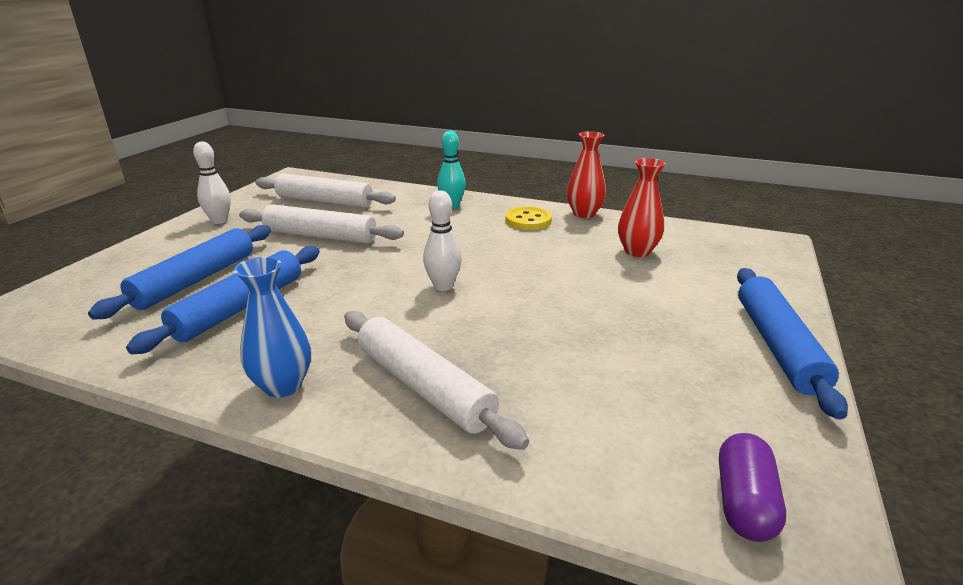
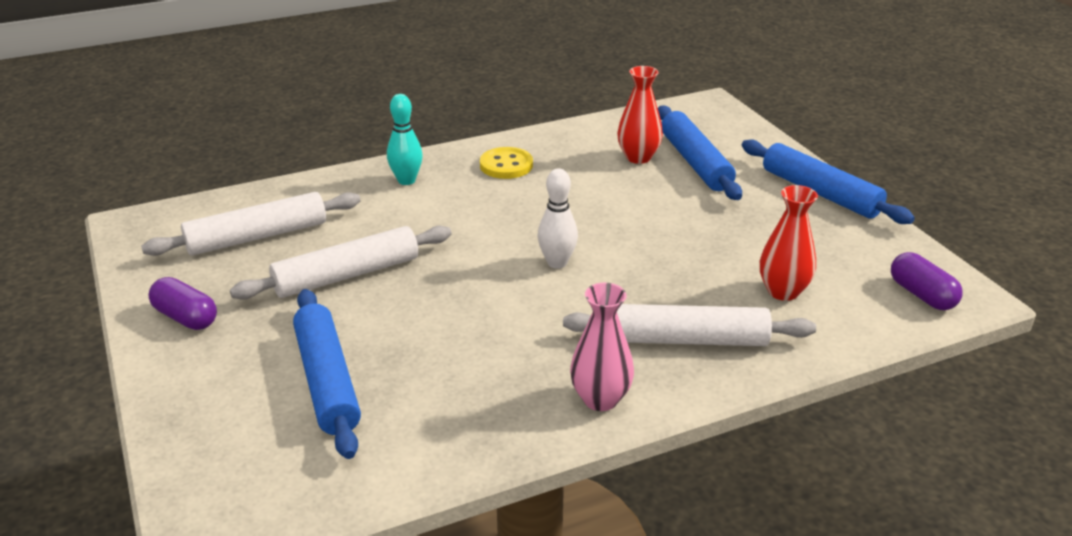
camera: 45 degrees left, 5 degrees up
(219, 221) = (186, 317): white bowling pin -> purple capsule
(240, 307) = (433, 375): blue rolling pin -> blue rolling pin (695, 162)
(283, 385) = (600, 399): blue vase -> pink vase
(584, 214) = (539, 136): red vase -> red vase (783, 291)

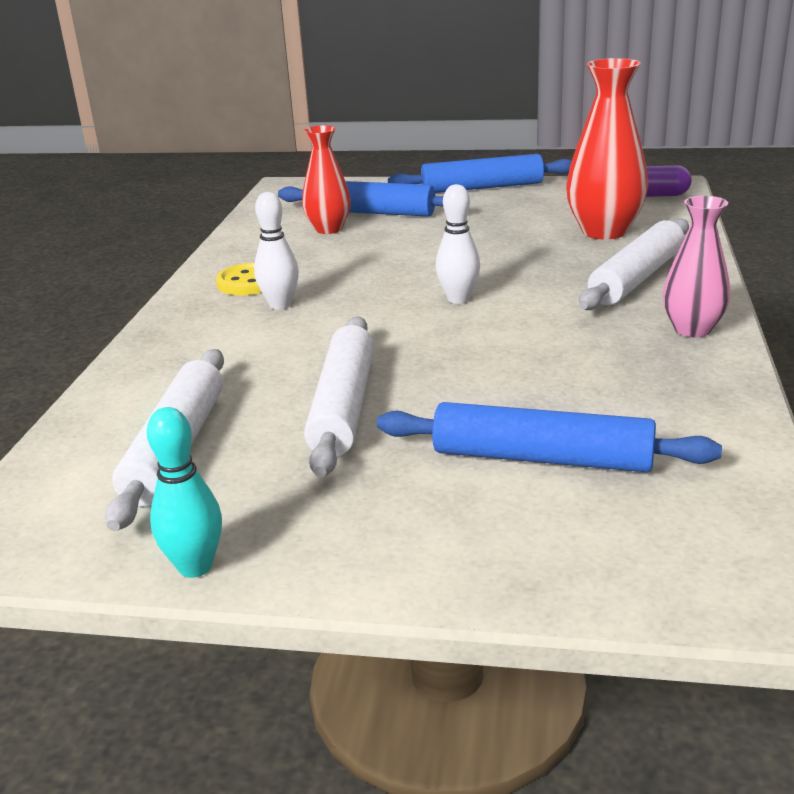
camera: 55 degrees left, 5 degrees down
(186, 317) = (300, 535): purple capsule -> none
(406, 180) = (195, 335): turquoise bowling pin -> turquoise bowling pin (195, 566)
(479, 192) = (280, 305): none -> white bowling pin
(783, 291) = (604, 231): red vase -> red vase, size x1.55

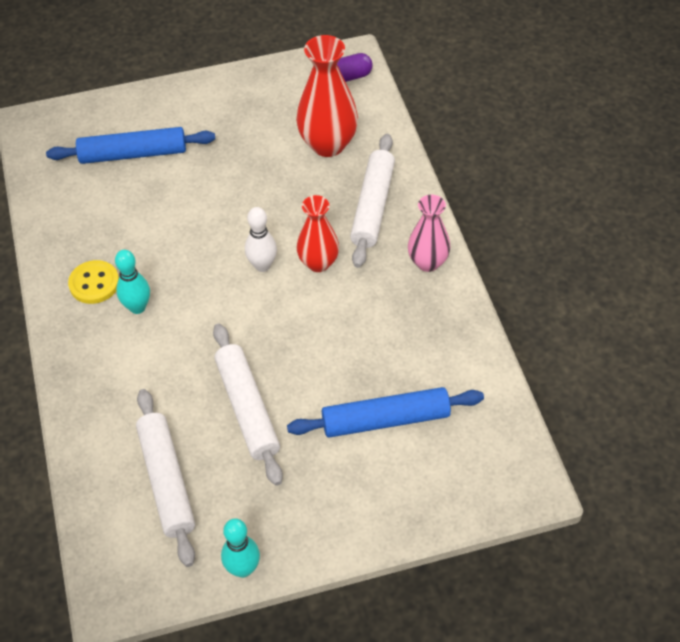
camera: 25 degrees left, 25 degrees up
(280, 305) = (137, 307): white bowling pin -> turquoise bowling pin
(328, 229) = (111, 189): red vase -> red vase (318, 263)
(482, 187) = (204, 91): blue rolling pin -> none

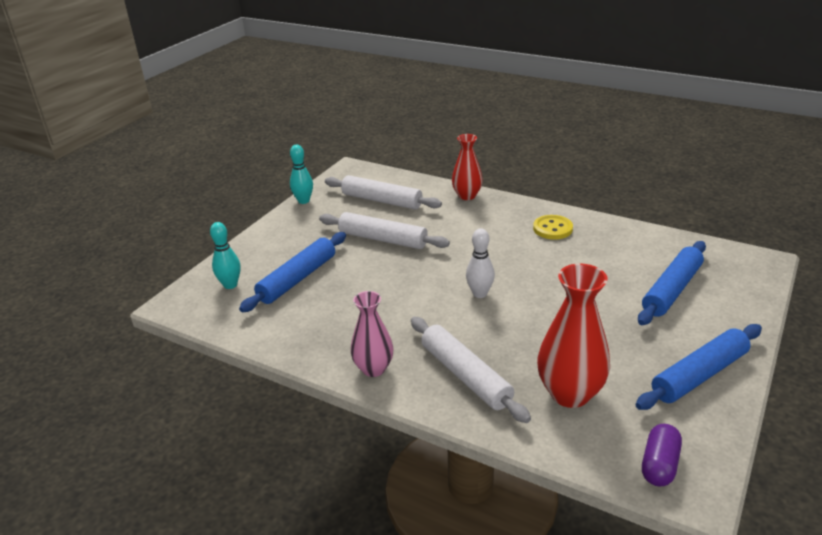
camera: 135 degrees right, 20 degrees down
(137, 307) = (511, 235): turquoise bowling pin -> turquoise bowling pin (230, 285)
(236, 96) = (699, 375): none -> blue rolling pin
(318, 263) = (448, 318): red vase -> red vase (467, 196)

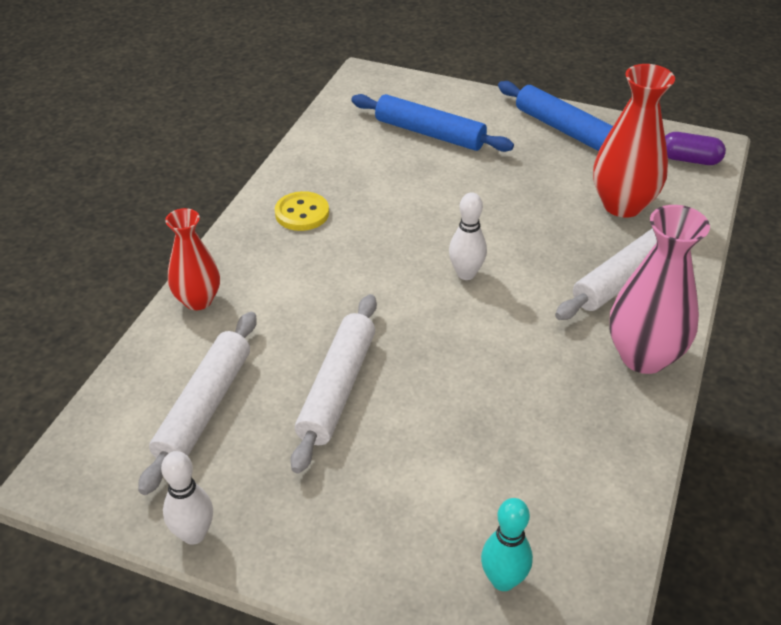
camera: 100 degrees left, 10 degrees up
(298, 279) = (467, 481): blue rolling pin -> none
(303, 201) = (194, 534): turquoise bowling pin -> white bowling pin
(373, 368) = (643, 356): pink vase -> pink vase, size x1.55

